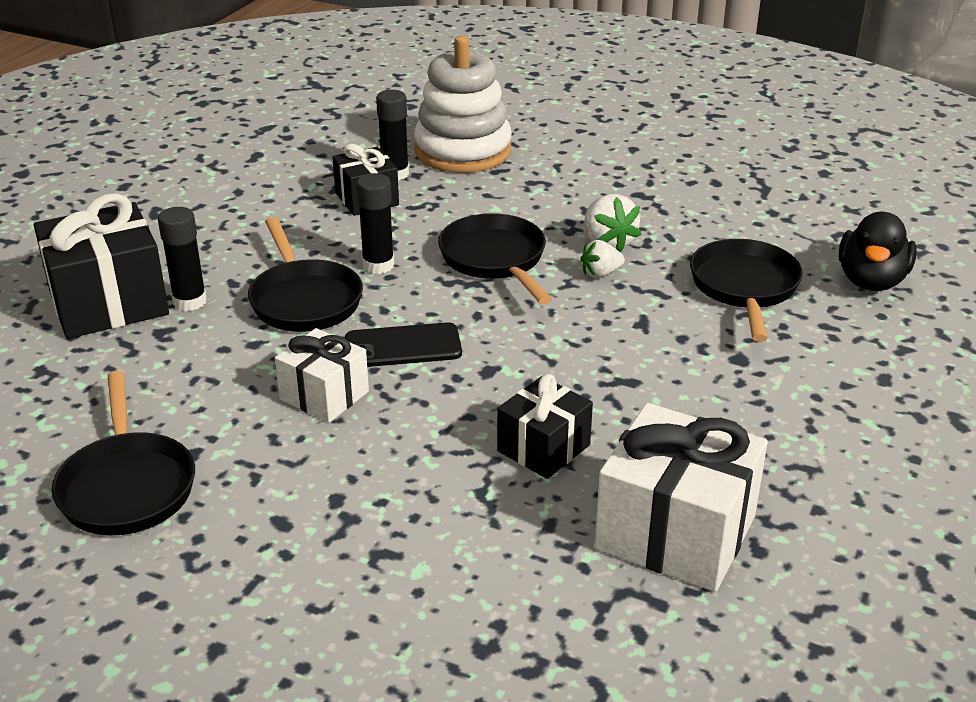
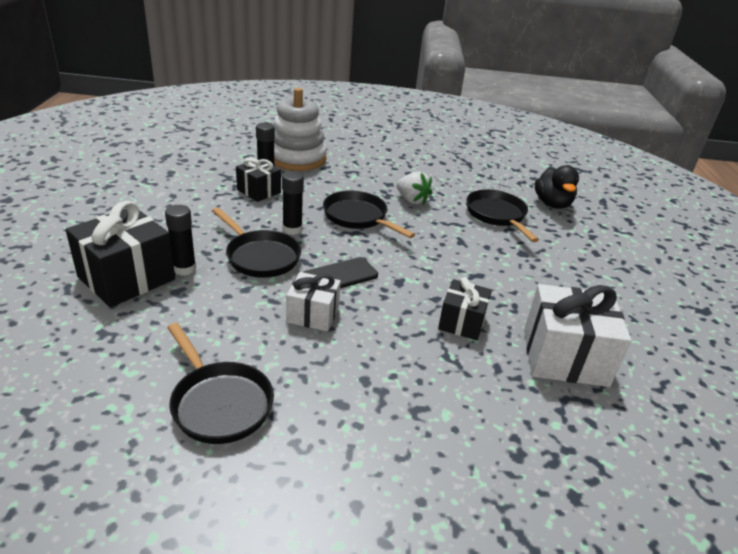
camera: 25 degrees left, 0 degrees up
(600, 273) = (420, 217): white strawberry -> none

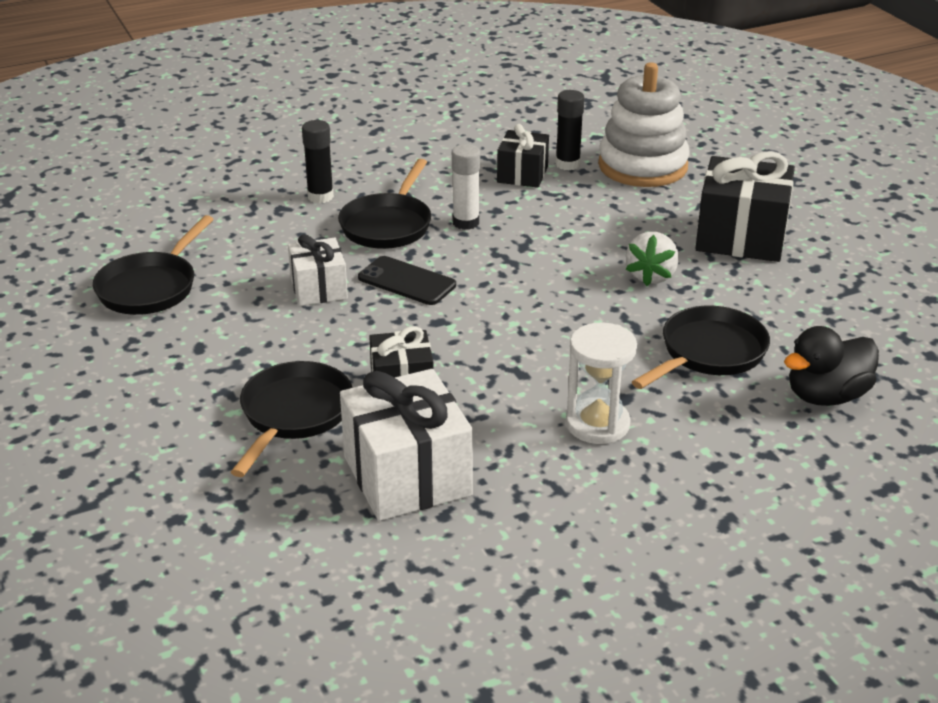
camera: 65 degrees right, 0 degrees up
(126, 278) = (275, 178): black gift -> black gift (741, 237)
(292, 229) = (466, 223): black glue stick -> white glue stick
(358, 217) = (550, 253): black pan -> black pan (293, 415)
(543, 271) = (597, 424): none -> white hourglass

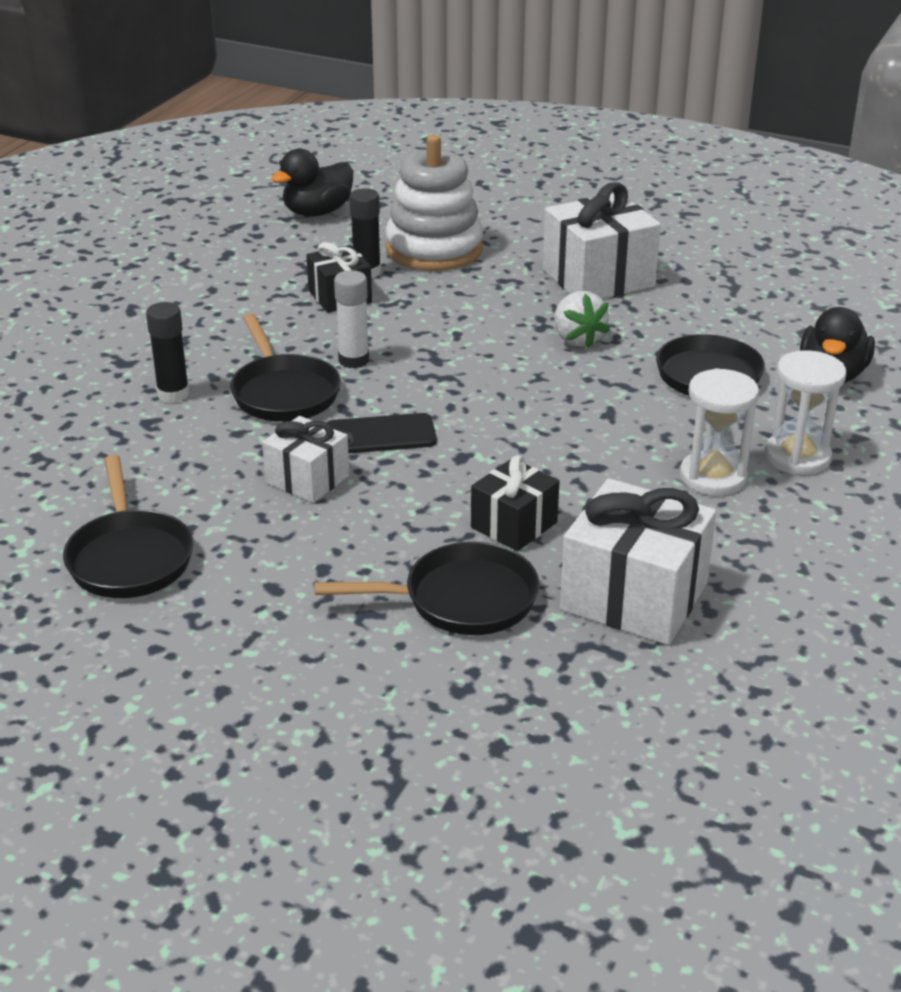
camera: 40 degrees left, 0 degrees up
(293, 415) = (461, 600): black pan -> black pan turned 105 degrees clockwise
(596, 108) = (317, 212): none -> black duck
(691, 443) = (797, 457): none -> white hourglass
(741, 237) = (598, 278): black gift -> white gift

